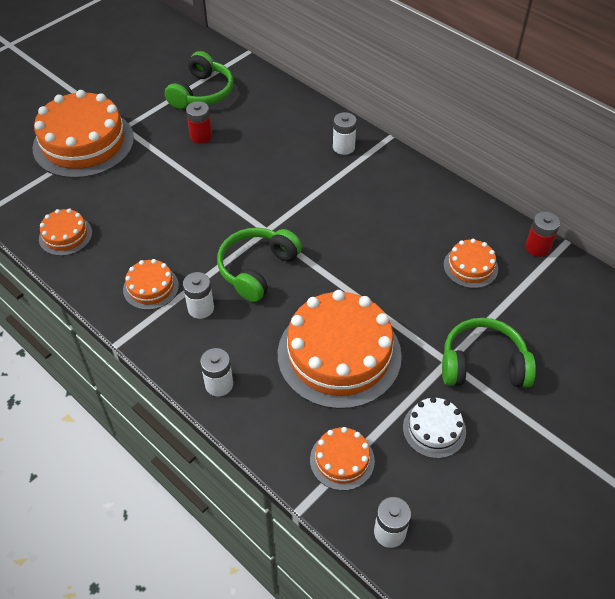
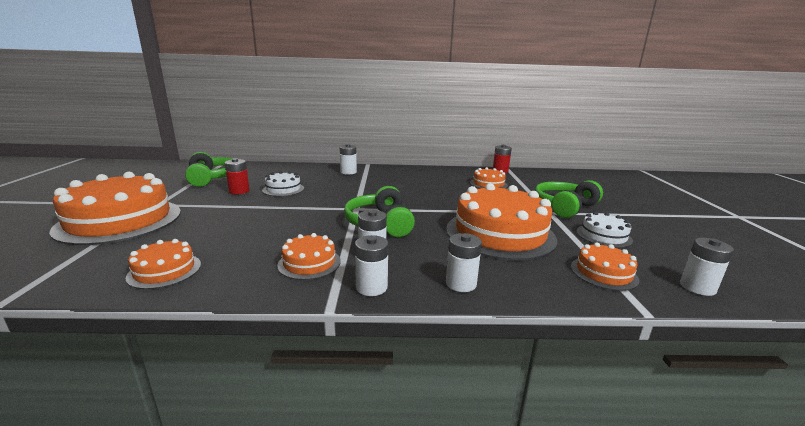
camera: 45 degrees left, 30 degrees down
(160, 343) = (371, 287): none -> white battery
(241, 153) = (283, 189): none -> white cake

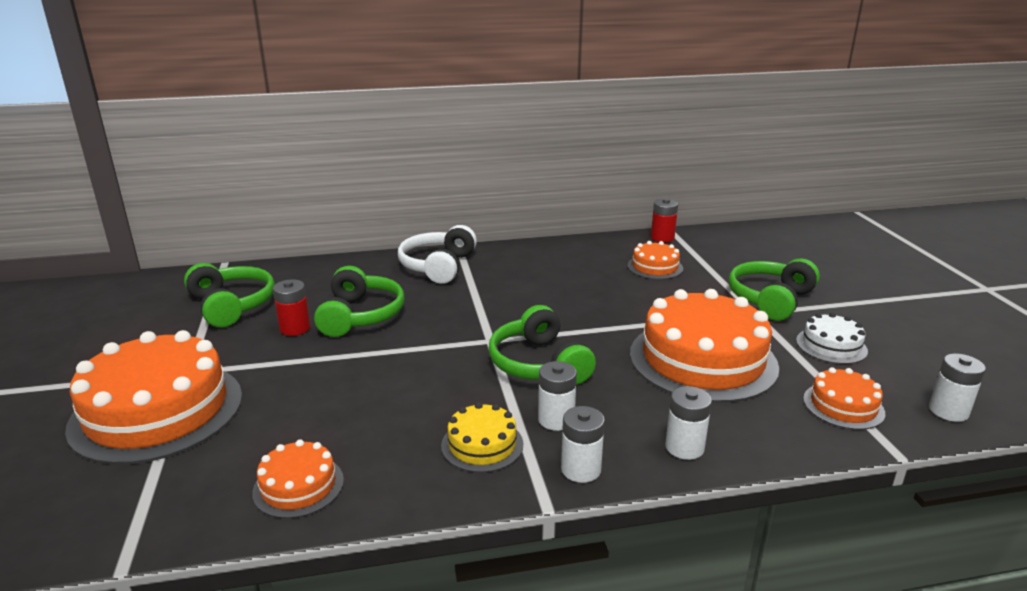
camera: 10 degrees left, 5 degrees up
(283, 189) = (360, 315): white cake -> green headphones
(309, 263) = (482, 445): orange cake -> yellow cake
(348, 172) = (438, 266): white battery -> white headphones

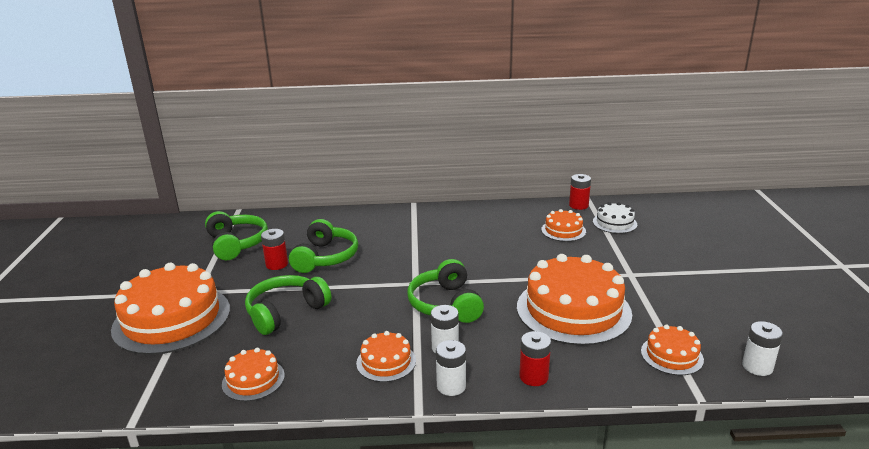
camera: 10 degrees right, 0 degrees up
(438, 266) = (393, 221): white headphones -> none
(482, 445) = (386, 362): yellow cake -> orange cake
(684, 447) = (533, 377): white battery -> red battery
(770, 299) = (648, 264): green headphones -> green headphones (285, 312)
(831, 345) = (683, 306): white cake -> white cake (614, 223)

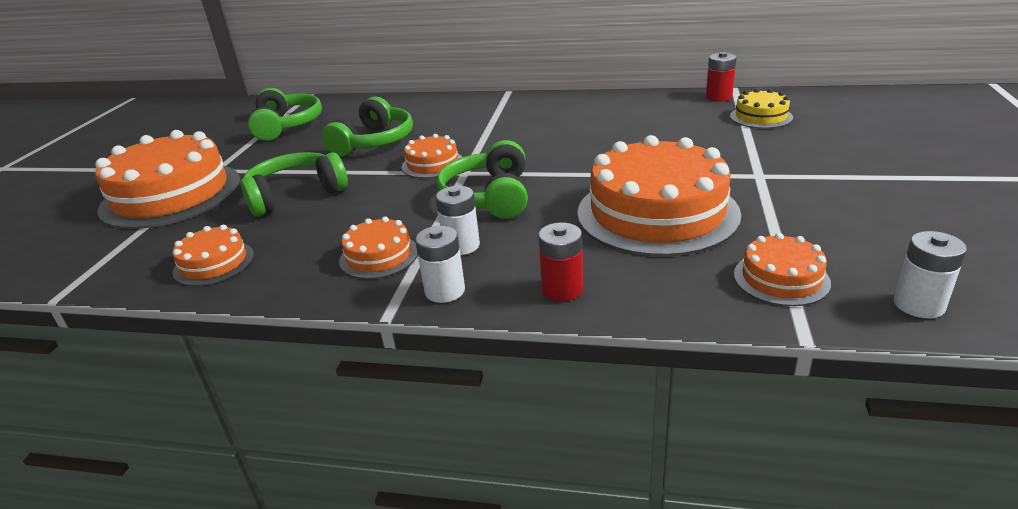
camera: 15 degrees right, 5 degrees up
(277, 264) = (316, 147): red battery -> none
(563, 230) = (685, 123): orange cake -> orange cake (432, 164)
(614, 223) = (761, 117): white cake -> yellow cake

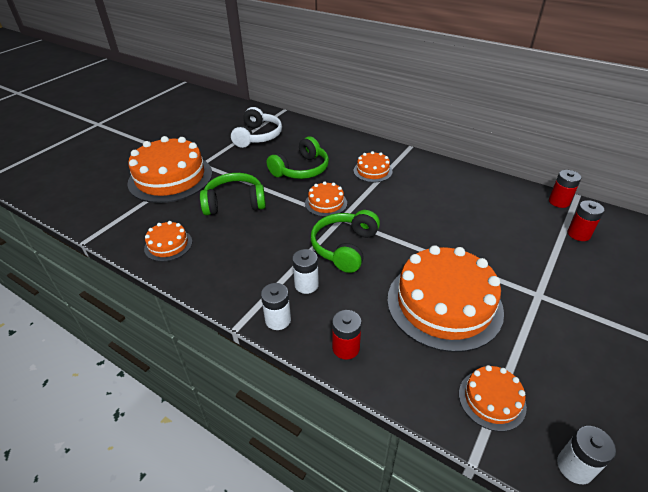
camera: 20 degrees right, 10 degrees up
(287, 126) = (258, 136): green headphones -> white headphones
(379, 256) = (256, 274): orange cake -> orange cake (372, 171)
(761, 117) = (578, 234): yellow cake -> red battery

